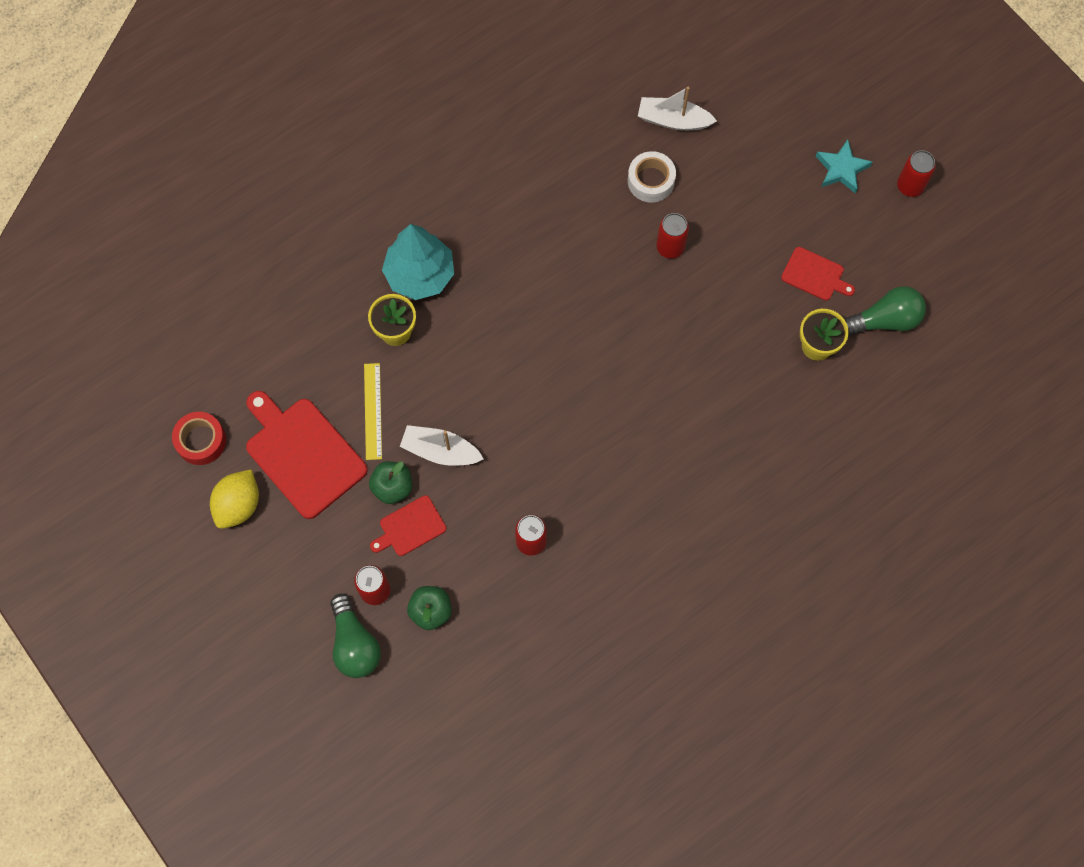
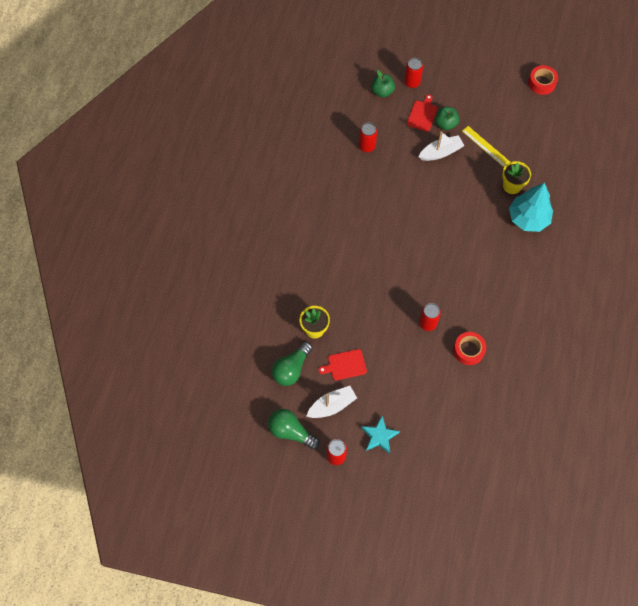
camera: 140 degrees right, 5 degrees down
(238, 505) = (499, 72): yellow lemon -> none
(303, 454) = (495, 109): red cutting board -> none
(355, 643) = (400, 59): green light bulb -> green light bulb (291, 432)
(651, 181) = (468, 350): white tape -> red tape
(673, 120) = (488, 393): white boat -> white boat (332, 405)

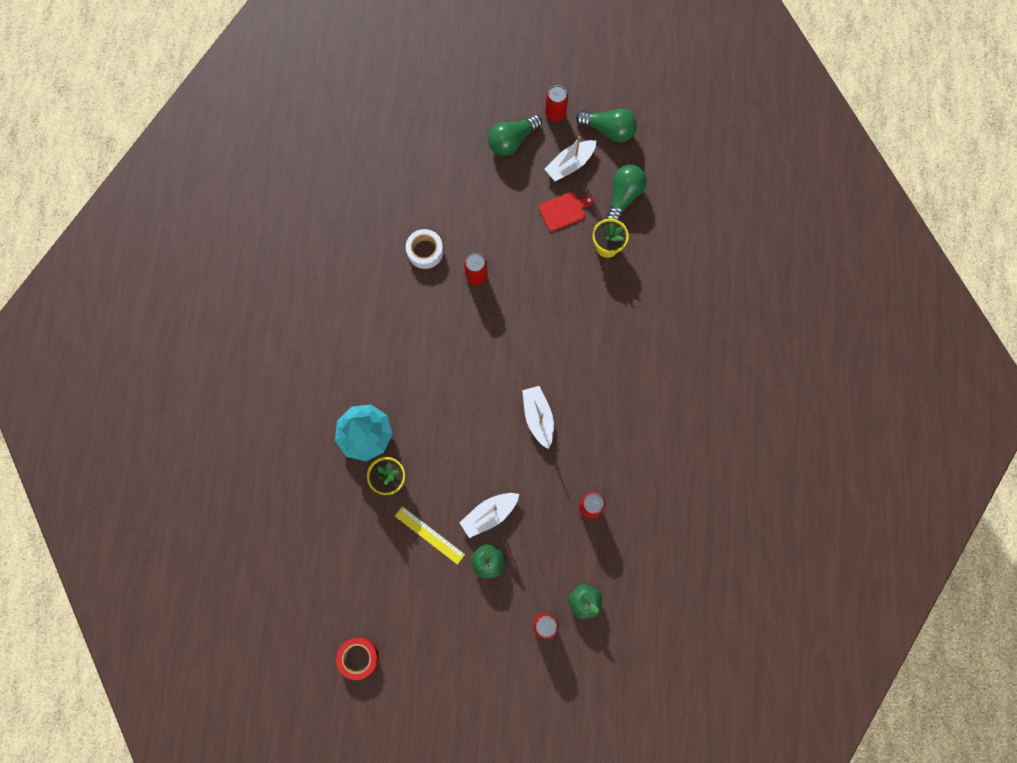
camera: 170 degrees right, 10 degrees up
(379, 436) = (512, 141): turquoise star -> green light bulb
(394, 210) = (538, 417): none -> white boat
(422, 114) = (522, 572): red cutting board -> none
(468, 350) = (425, 251): red tape -> white tape

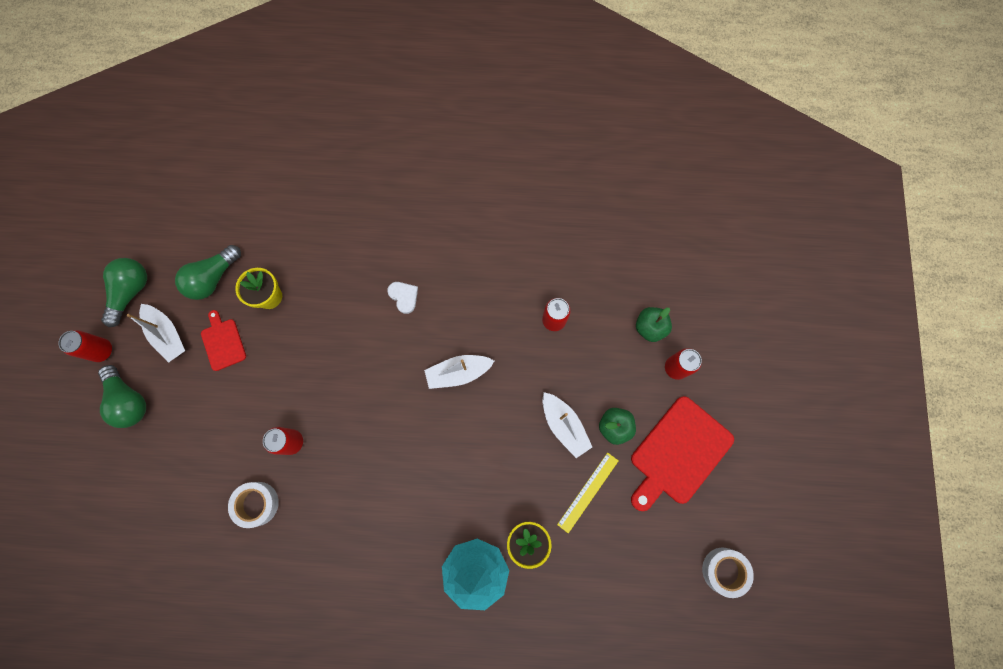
camera: 90 degrees left, 0 degrees up
(358, 657) = (724, 570): red tape -> white tape
(463, 622) = (678, 453): none -> red cutting board
(610, 366) = (404, 296): none -> white heart
(623, 197) = (213, 278): green light bulb -> green light bulb turned 75 degrees counterclockwise

